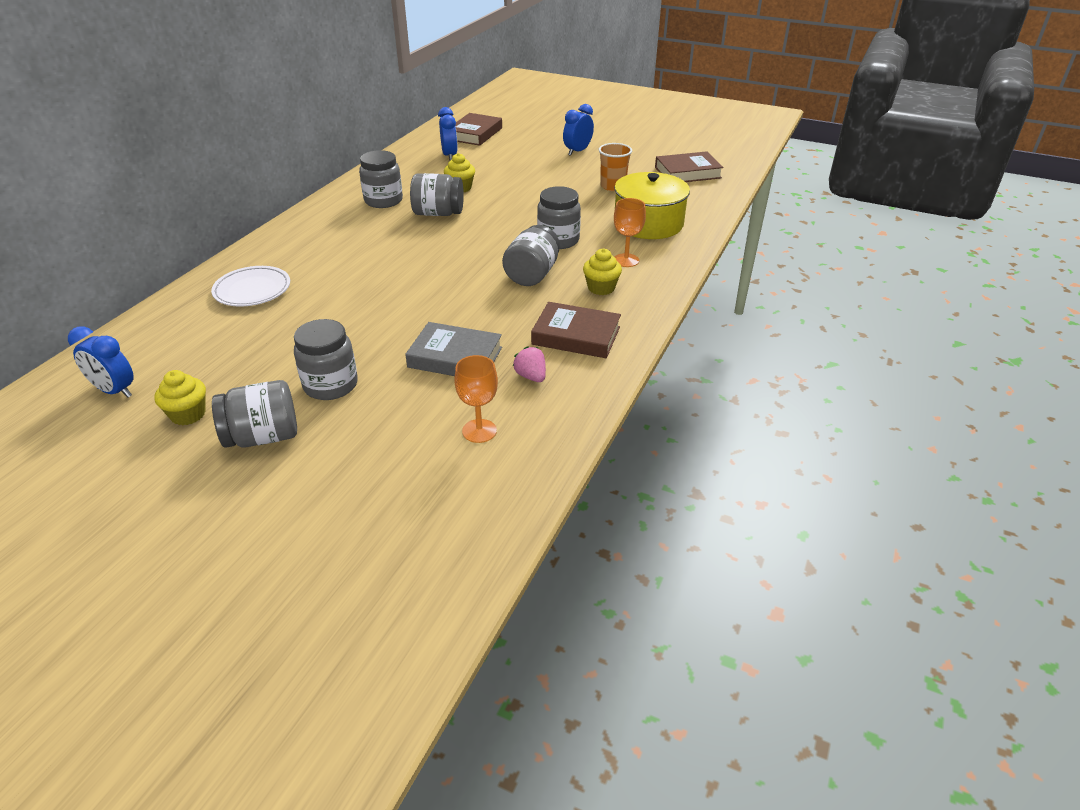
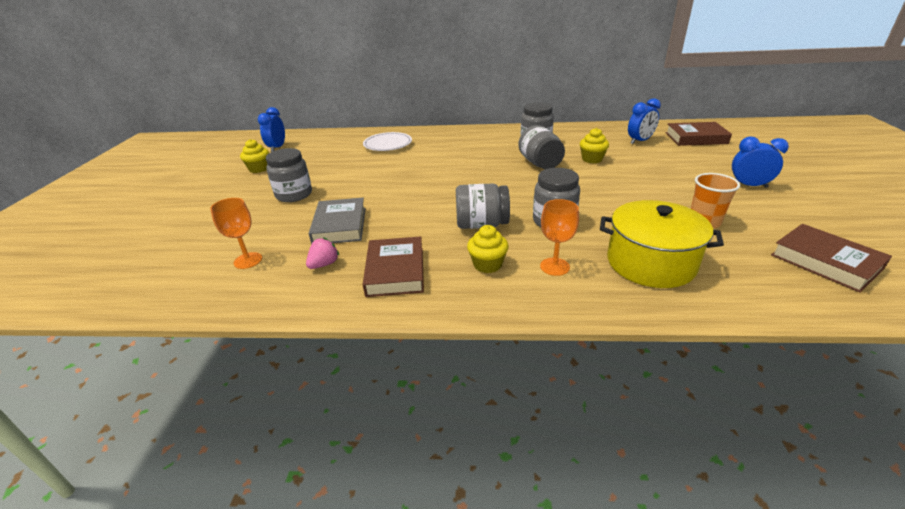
camera: 70 degrees right, 5 degrees down
(263, 437) = (239, 192): grey jar -> none

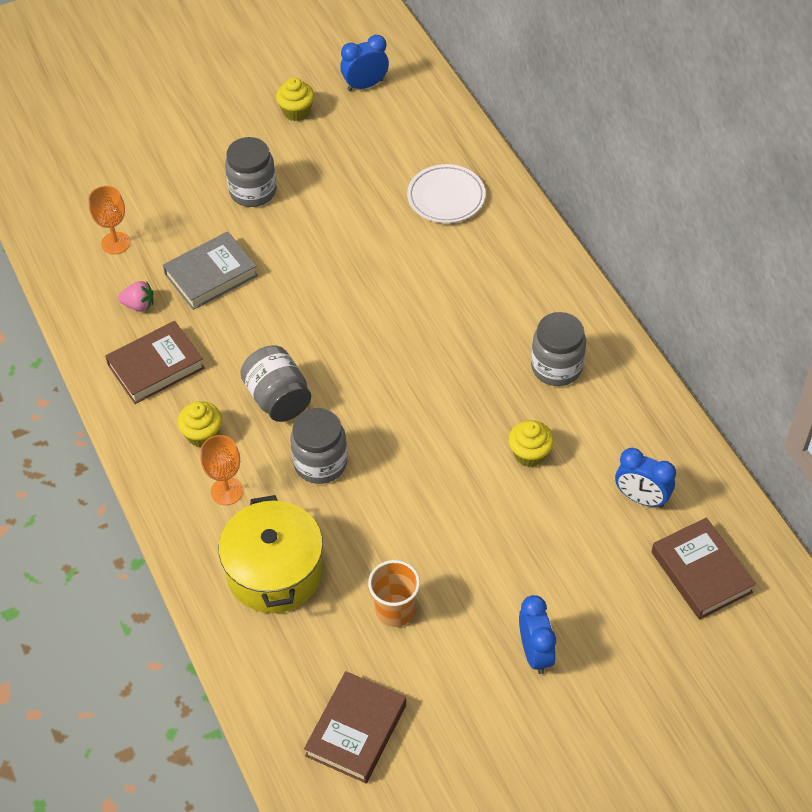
camera: 60 degrees right, 20 degrees up
(540, 163) = (479, 398): grey jar -> none

